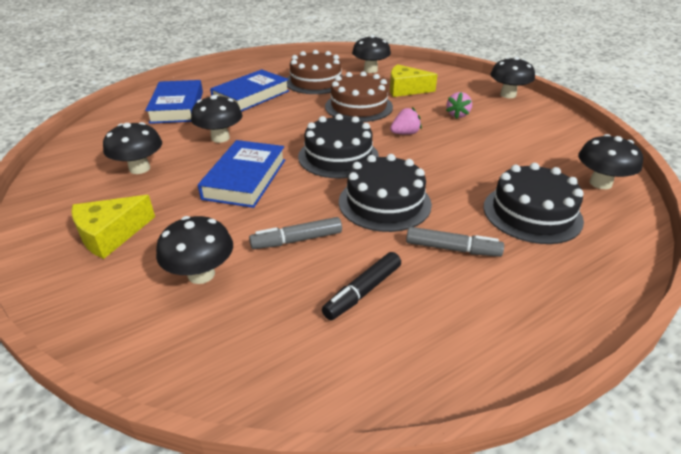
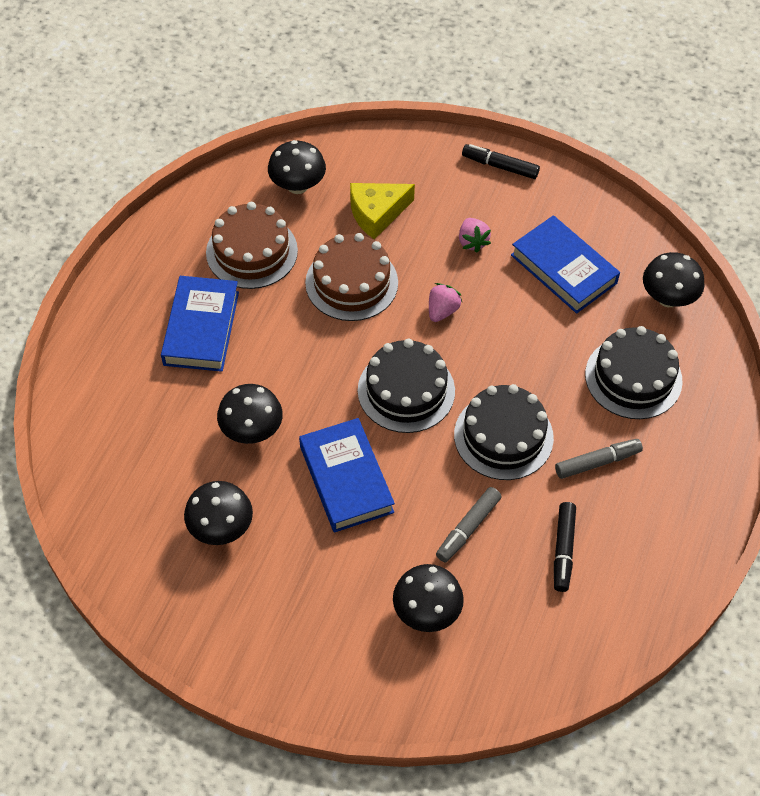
camera: 35 degrees left, 20 degrees up
(110, 234) = (301, 622): yellow cheese -> none
(177, 107) = (133, 401): blue book -> blue book (563, 269)
(508, 95) = (500, 166): black mushroom -> black marker

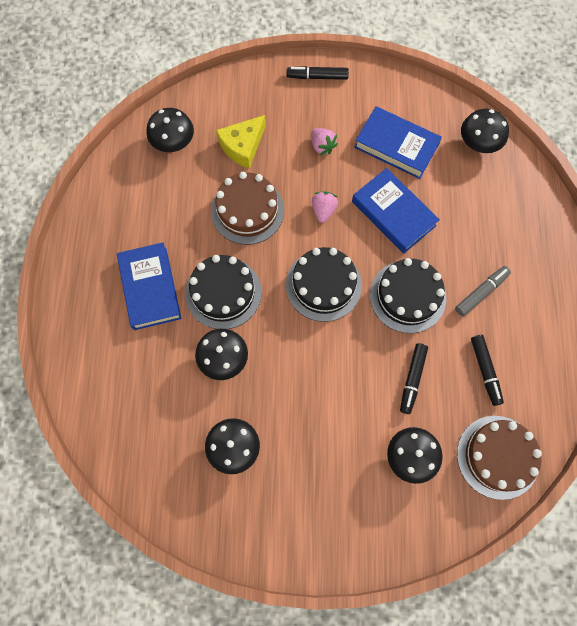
camera: 20 degrees left, 15 degrees up
(252, 251) = (162, 210): brown cake -> brown cake (498, 457)
(346, 479) = (309, 373): blue book -> blue book (393, 213)
(468, 528) = (412, 379): grey marker -> black marker
(633, 377) = (479, 216): black cake -> black cake (223, 292)

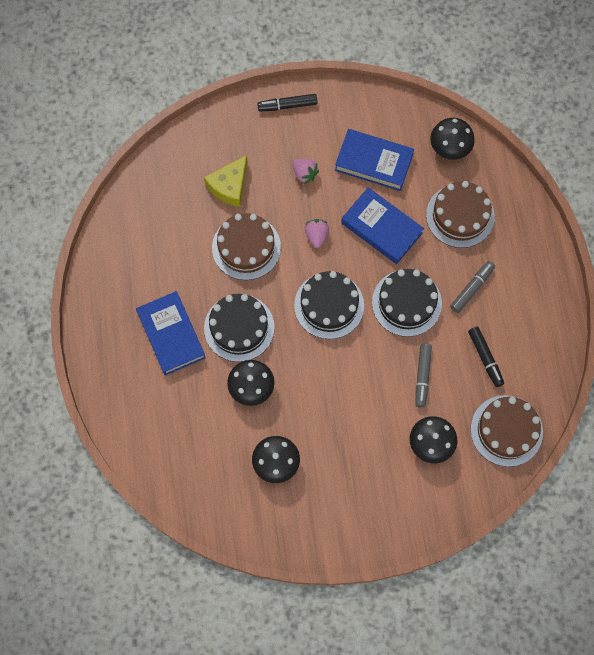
camera: 10 degrees left, 0 degrees up
(173, 143) = (163, 193): black mushroom -> none
(412, 379) = (422, 376): black marker -> grey marker
(479, 214) = (460, 215): none -> brown cake

